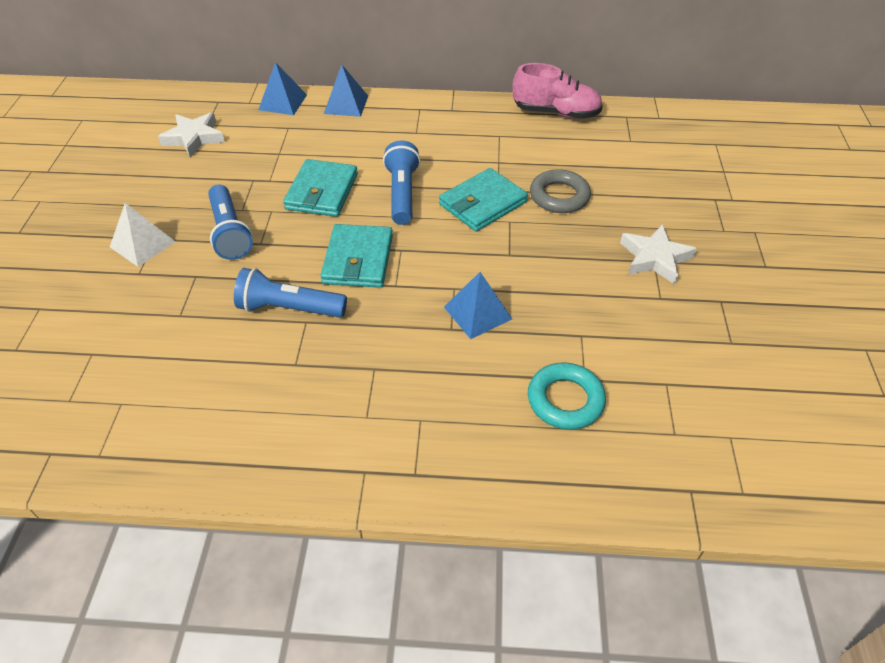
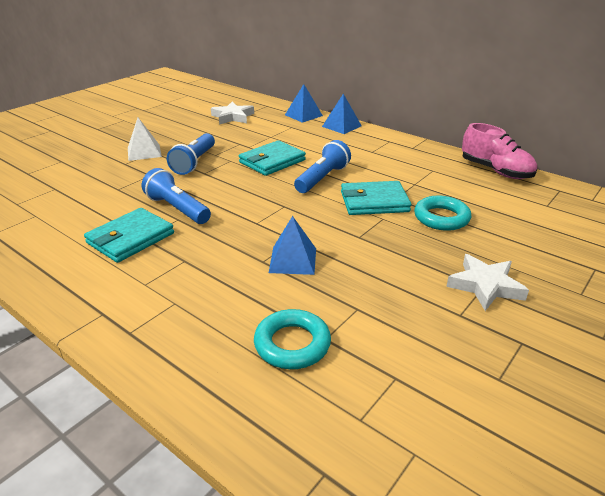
camera: 35 degrees right, 15 degrees down
(358, 259) = (250, 201): turquoise wallet -> turquoise wallet (131, 238)
(559, 196) = (441, 218): grey ring -> turquoise ring

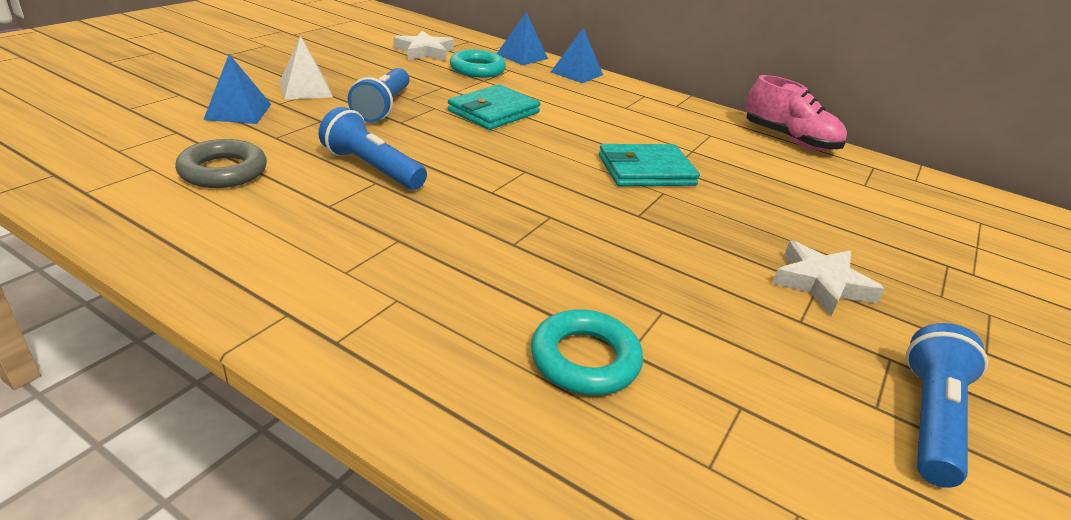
camera: 10 degrees left, 0 degrees up
(79, 215) = (223, 171): none -> grey ring
(131, 238) = (310, 206): turquoise wallet -> none
(293, 260) = (555, 243): blue pyramid -> blue pyramid (238, 111)
(322, 178) = (568, 137): blue flashlight -> blue flashlight (930, 419)
(441, 218) = (739, 195): turquoise ring -> turquoise ring (477, 69)

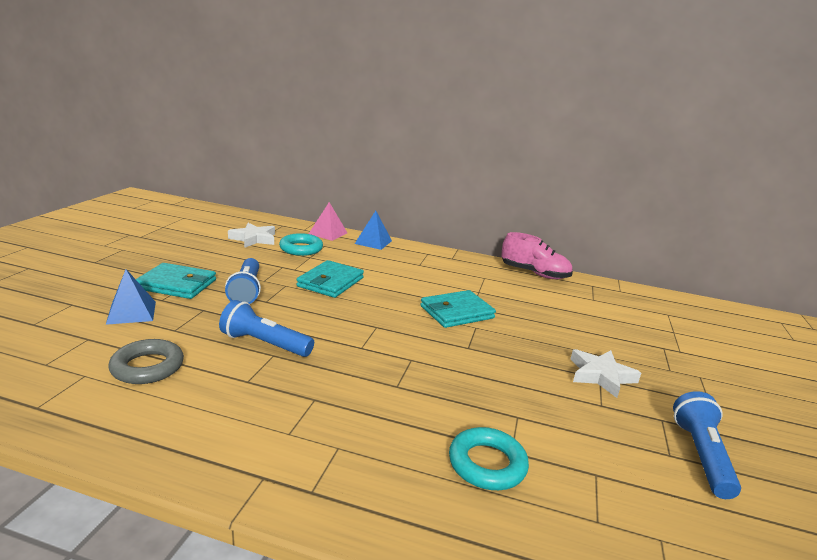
camera: 15 degrees left, 10 degrees down
(305, 89) = (177, 284): white pyramid -> turquoise wallet
(522, 56) = (328, 233): blue pyramid -> pink pyramid

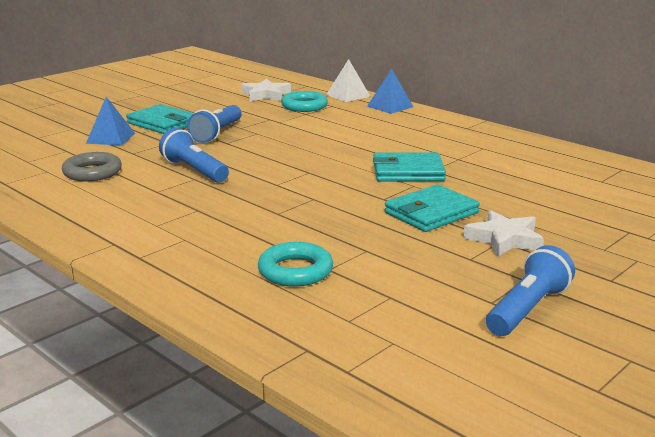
camera: 30 degrees right, 0 degrees up
(328, 233) = (348, 95): pink pyramid -> white pyramid
(330, 282) = (303, 135): turquoise wallet -> turquoise wallet (431, 213)
(534, 274) = (555, 150): pink shoe -> none

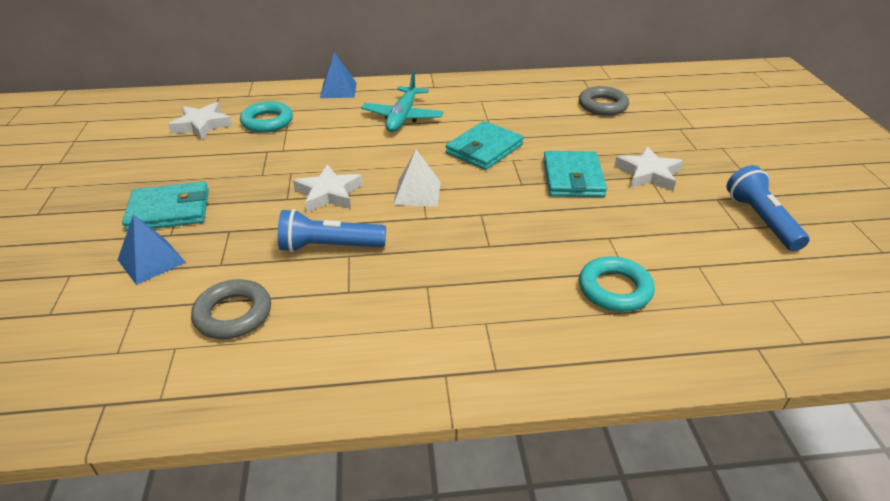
camera: 50 degrees left, 15 degrees up
(217, 133) = (255, 193): blue flashlight -> none
(252, 150) = (328, 193): none -> white star
(348, 95) = (279, 93): white pyramid -> white pyramid (417, 193)
(396, 134) = (402, 117): none -> turquoise plane
(589, 189) = (602, 105): none -> grey ring

